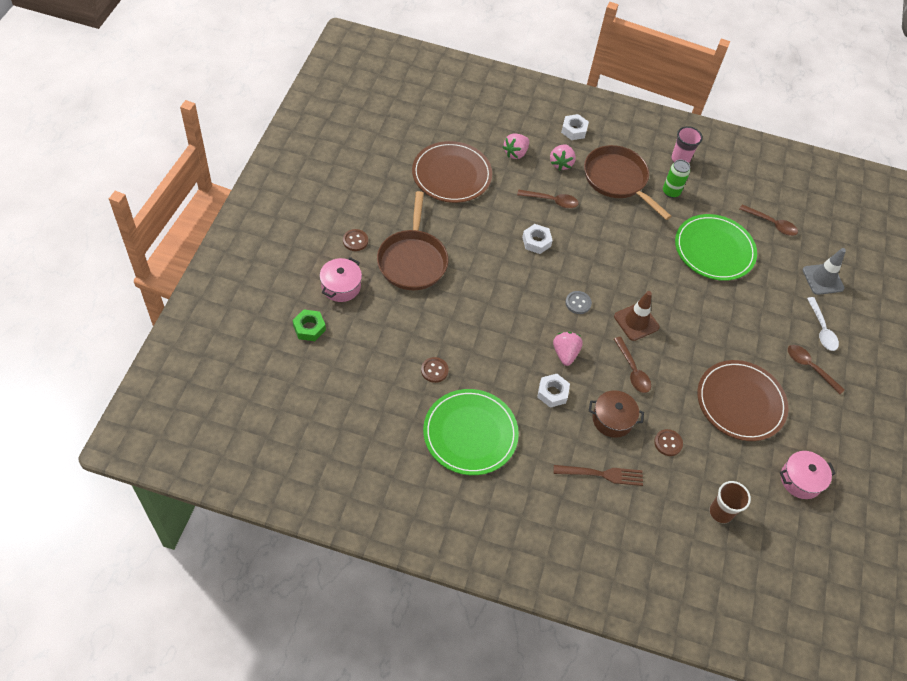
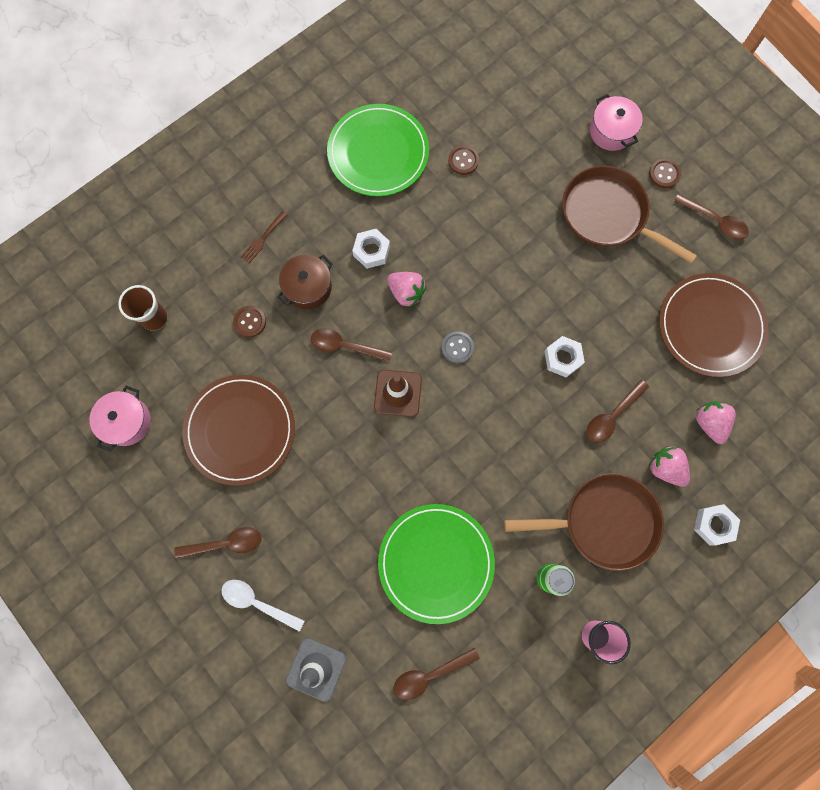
camera: 130 degrees right, 20 degrees up
(309, 328) = (576, 80): green nut -> none
(372, 199) = (714, 221): none -> brown spoon
(601, 474) = (263, 238): brown fork -> brown fork, size x0.65

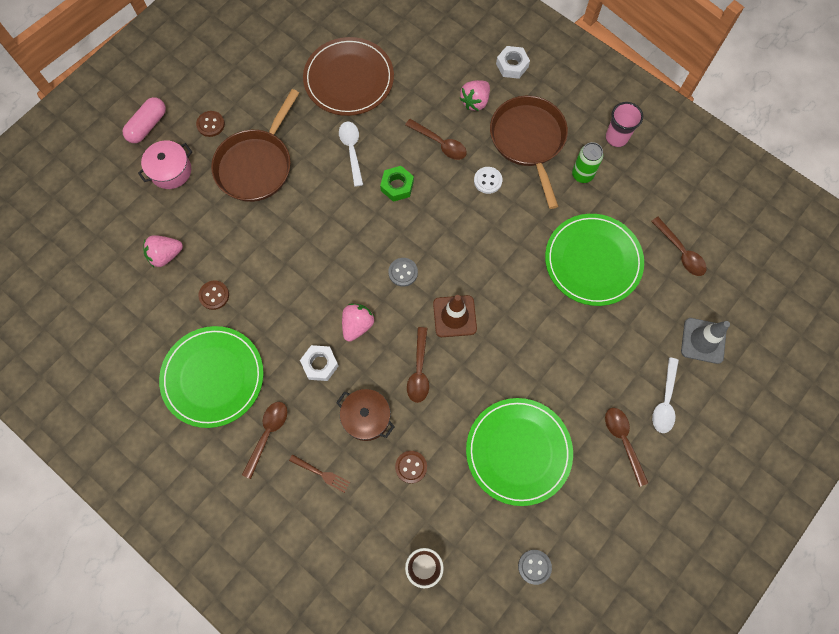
camera: 100 degrees left, 5 degrees down
(126, 421) = (534, 566): pink pot -> grey button
(240, 430) = (518, 451): brown plate -> green plate
(556, 461) = (487, 181): none -> white button
(562, 358) = (397, 186): white nut -> green nut
(614, 316) = (352, 150): none -> white spoon
(669, 113) = (148, 126): none -> pink capsule
(709, 423) = (431, 74): pink strawberry -> pink strawberry (166, 255)
(714, 221) = (252, 83): brown spoon -> brown spoon (267, 434)

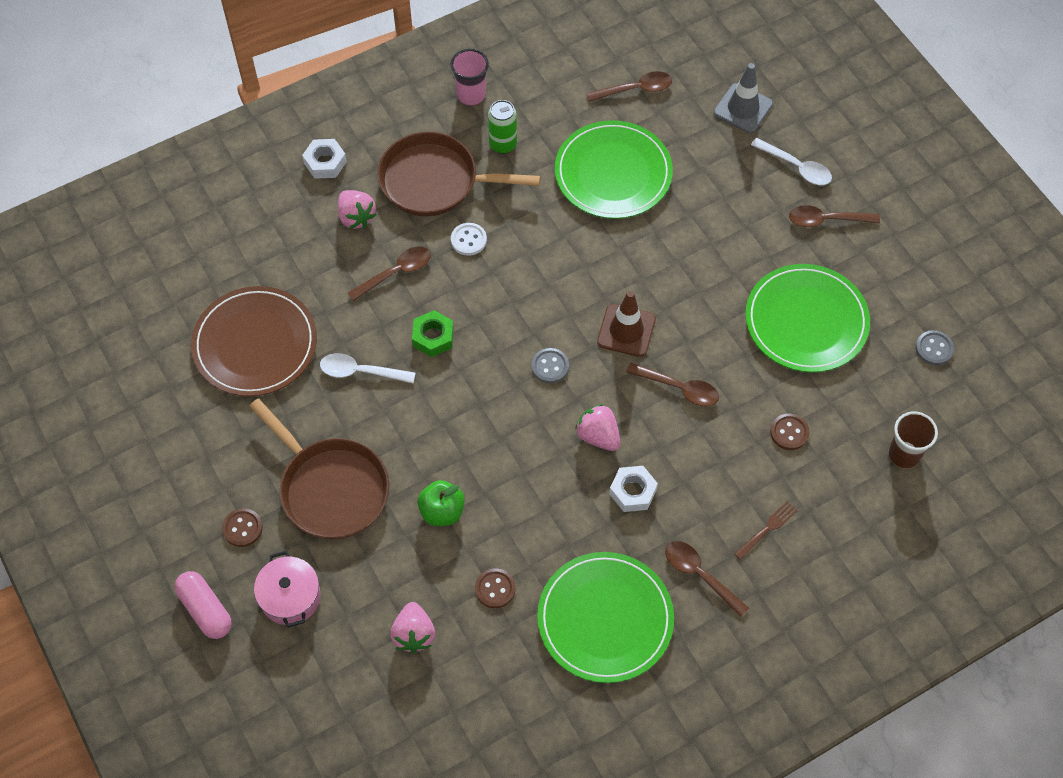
camera: 70 degrees left, 10 degrees down
(262, 241) = (442, 511): none -> green apple
(366, 417) = (716, 461): brown pot -> none

